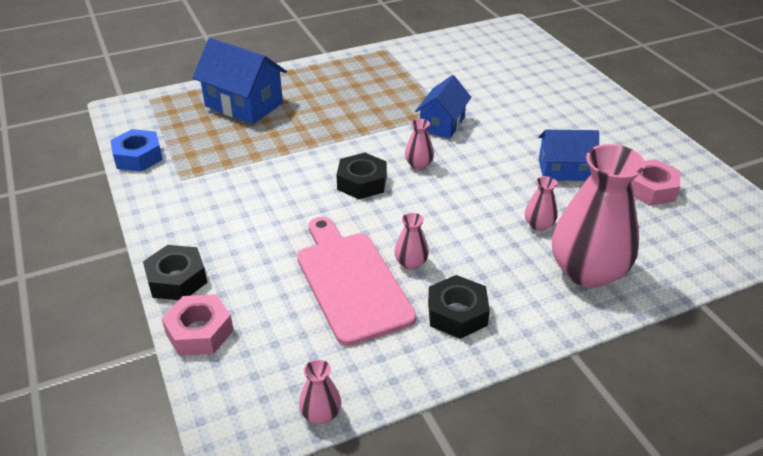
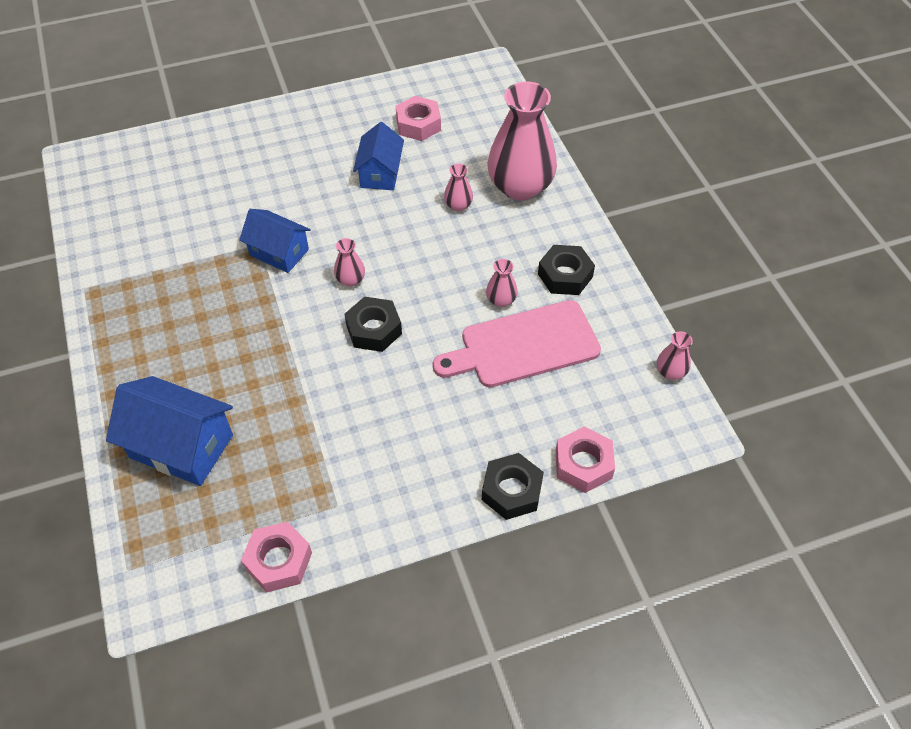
camera: 85 degrees left, 15 degrees up
(138, 157) = (278, 561): blue nut -> pink nut
(244, 105) = (181, 446): blue house -> blue house turned 75 degrees clockwise

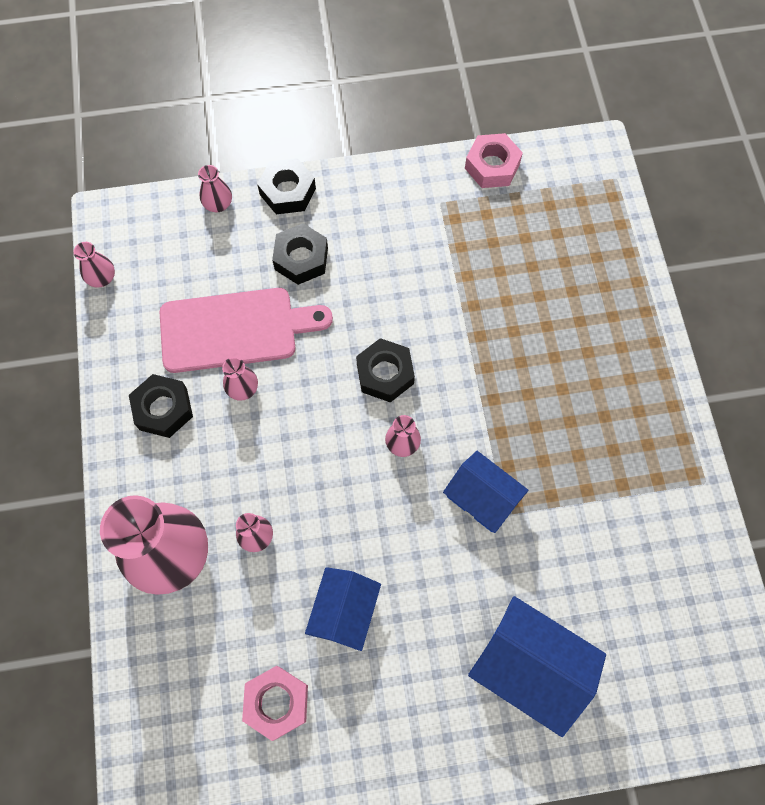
camera: 170 degrees left, 15 degrees up
(181, 446) = (580, 277): blue house -> blue house (528, 667)
(477, 420) = (301, 258): none -> black nut
(583, 464) = (218, 204): pink nut -> pink vase

